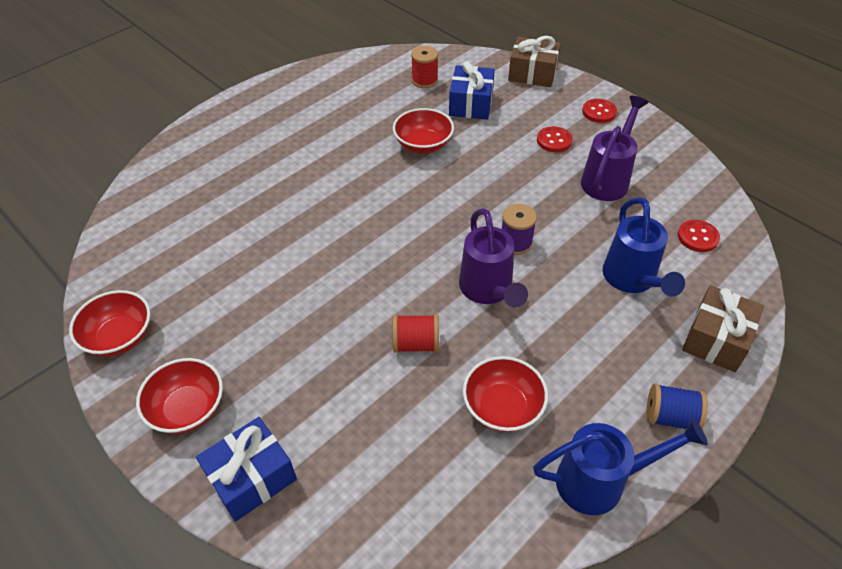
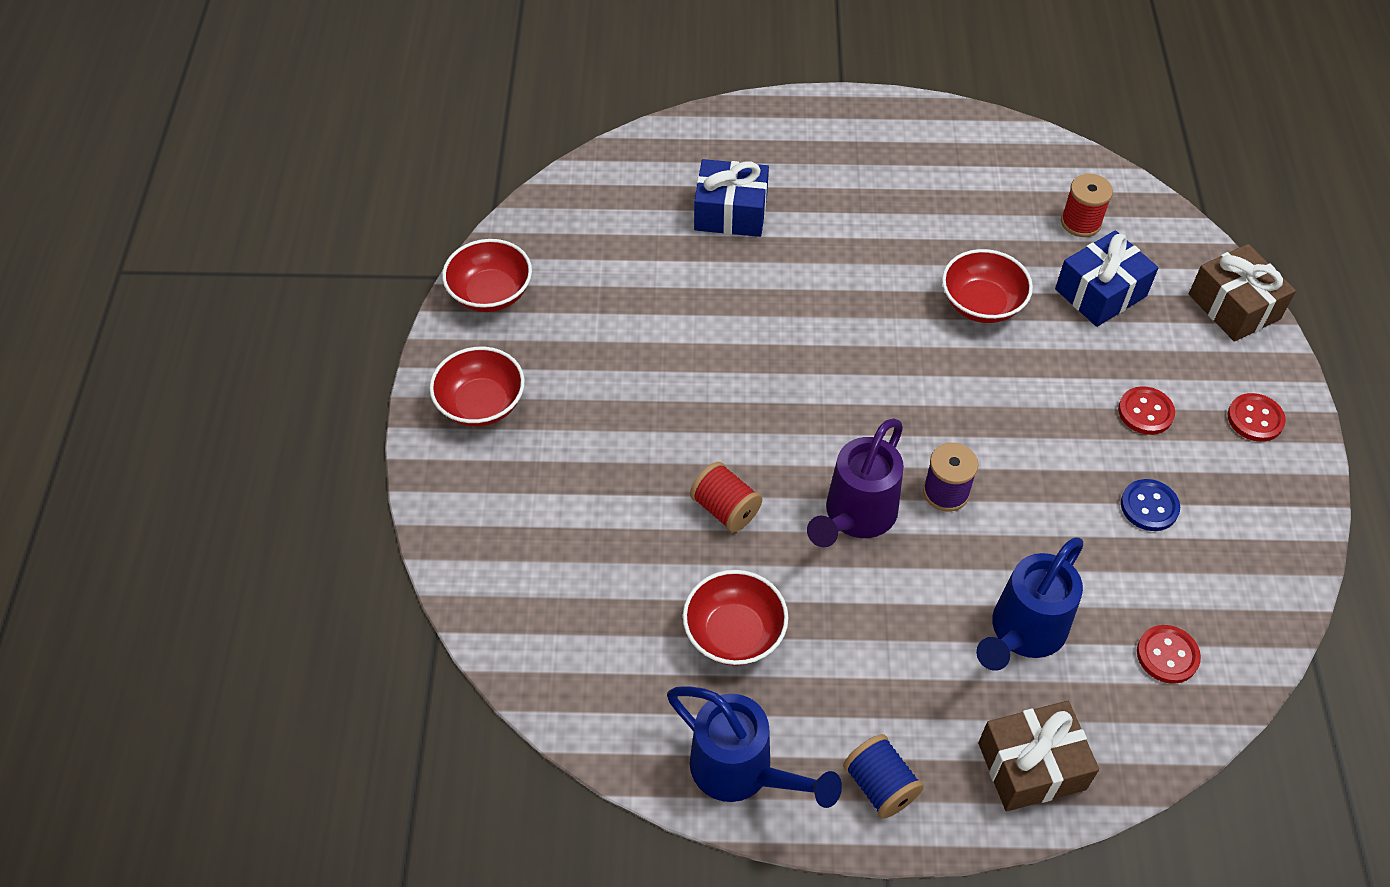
camera: 45 degrees right, 5 degrees up
(251, 477) = (471, 504): blue gift -> blue gift (731, 212)
(607, 179) = (1149, 506): purple watering can -> blue button

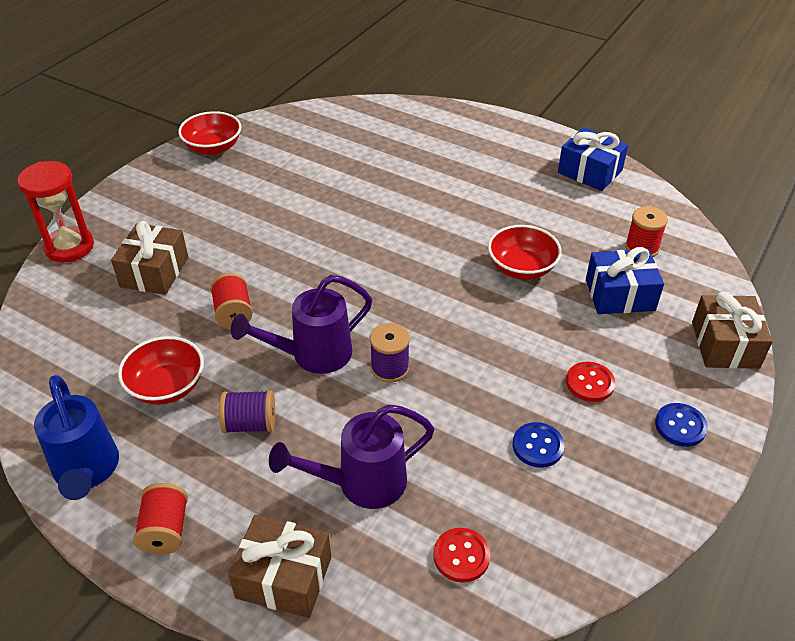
camera: 30 degrees right, 10 degrees down
(445, 518) = (69, 247): none -> red hourglass
(481, 404) = (150, 199): red bowl -> none
(584, 501) = (154, 272): none -> brown gift
(731, 212) = (397, 158): blue gift -> blue gift (590, 172)
(861, 629) = (250, 424): none -> purple spool
(880, 785) = (165, 530): blue spool -> red spool
(1023, 633) = (362, 483): blue watering can -> purple watering can
(1255, 419) = (680, 426): red button -> blue button

